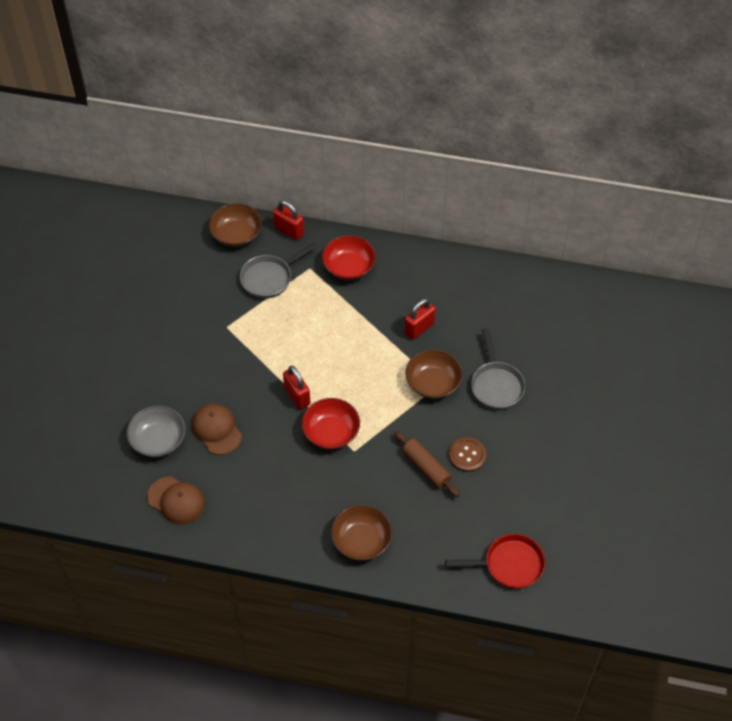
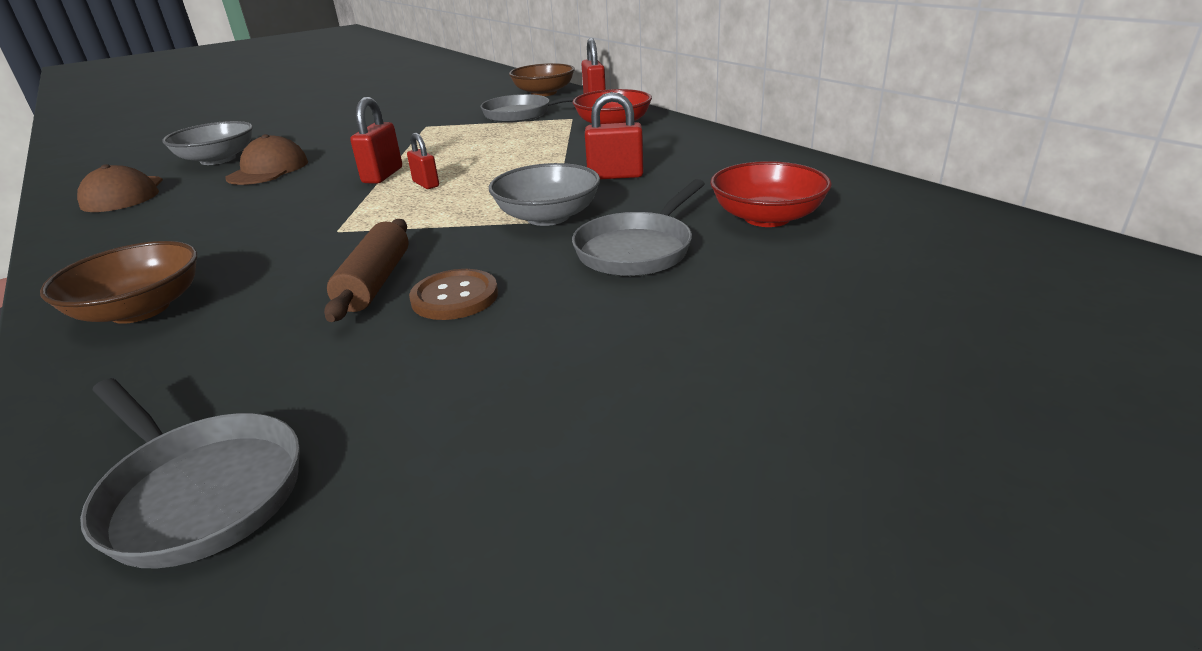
camera: 45 degrees right, 25 degrees down
(331, 432) = (350, 208): red bowl -> red bowl (767, 217)
(335, 390) = (426, 184): none -> red padlock
(433, 383) = (548, 217): brown bowl -> grey bowl
(509, 565) = (200, 492): red pan -> grey pan

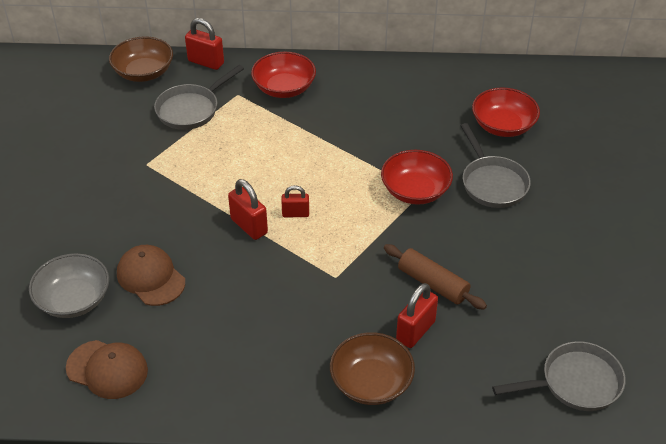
camera: 55 degrees left, 15 degrees up
(455, 297) = (480, 262): brown button -> none
(548, 217) = (415, 191): grey bowl -> red bowl
(615, 176) = (383, 137): red padlock -> red padlock (415, 331)

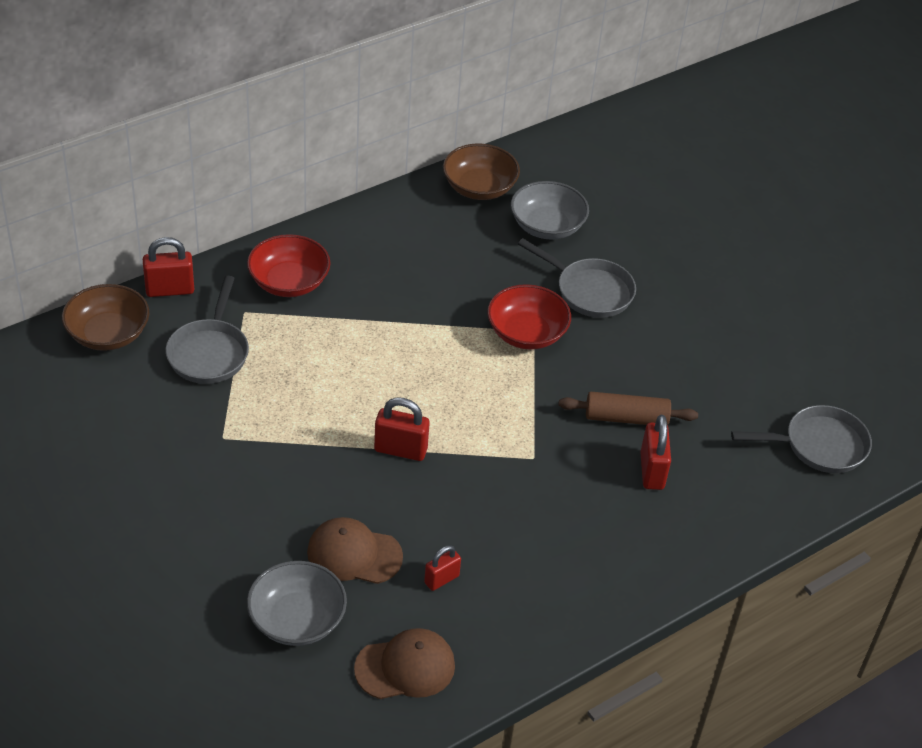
camera: 40 degrees left, 0 degrees up
(295, 214) = (434, 414): red padlock -> red padlock (441, 579)
(371, 382) = (658, 539): brown bowl -> brown bowl (479, 188)
(503, 126) = (547, 226): red bowl -> grey bowl
(575, 383) = (819, 445): grey pan -> grey pan turned 45 degrees clockwise

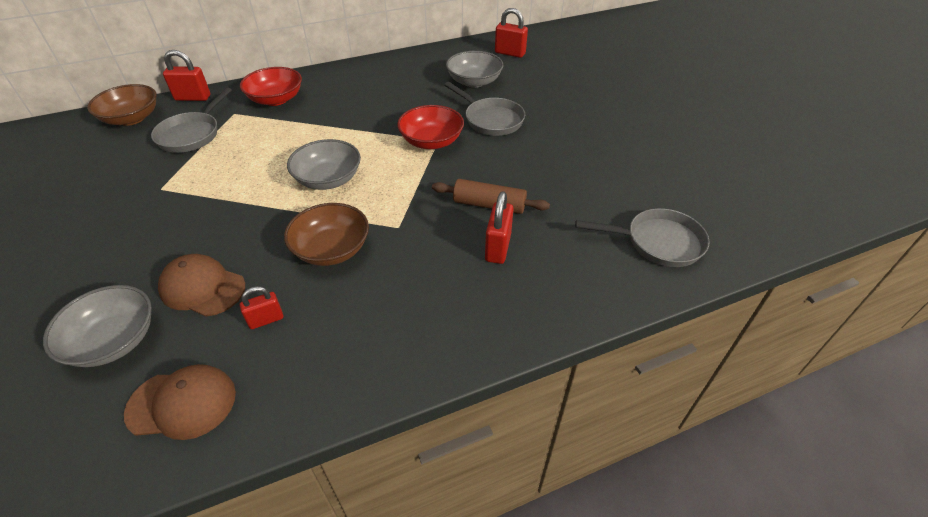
camera: 15 degrees right, 0 degrees up
(400, 450) = (291, 210): red padlock -> red padlock (510, 53)
(423, 403) = (328, 179): none -> grey bowl
(479, 188) = (436, 59): brown bowl -> brown bowl (331, 249)

